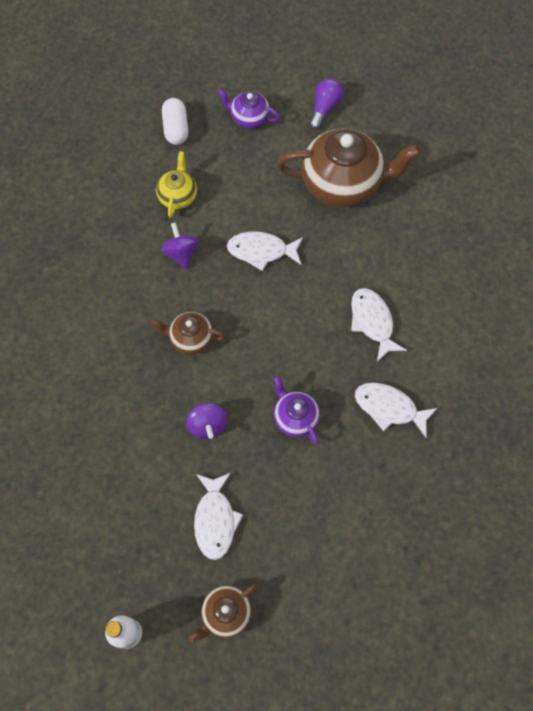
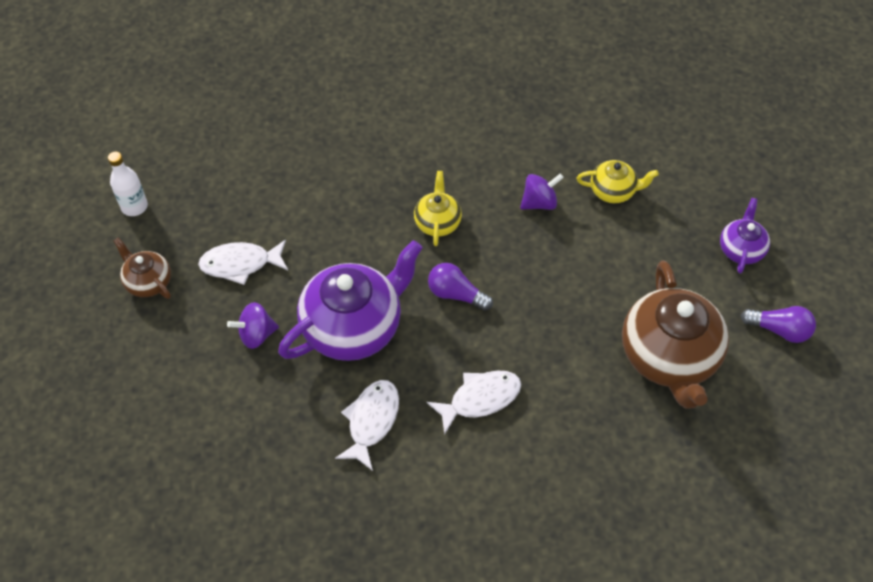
camera: 85 degrees right, 10 degrees down
(176, 129) = (705, 179): white capsule -> none
(190, 338) = (437, 222): brown teapot -> yellow teapot
(208, 425) = (340, 247): purple spinning top -> purple spinning top (256, 335)
(261, 251) = (556, 278): white fish -> none
(270, 330) = (456, 294): none -> purple light bulb
(295, 417) = (354, 326): purple teapot -> purple teapot, size x2.00

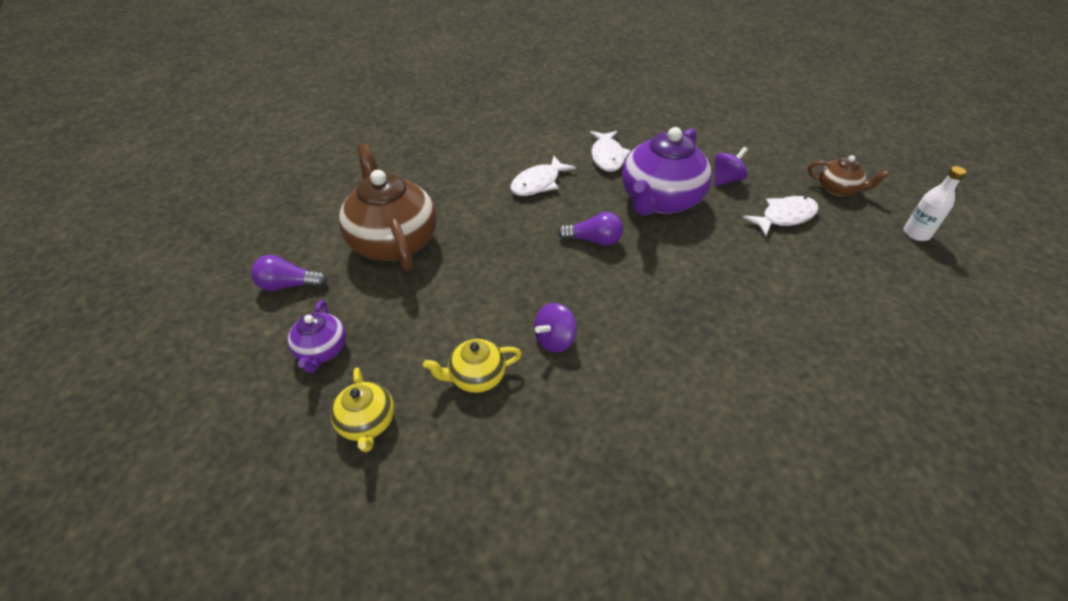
camera: 160 degrees right, 10 degrees down
(437, 222) = (646, 292): yellow teapot -> yellow teapot (367, 423)

